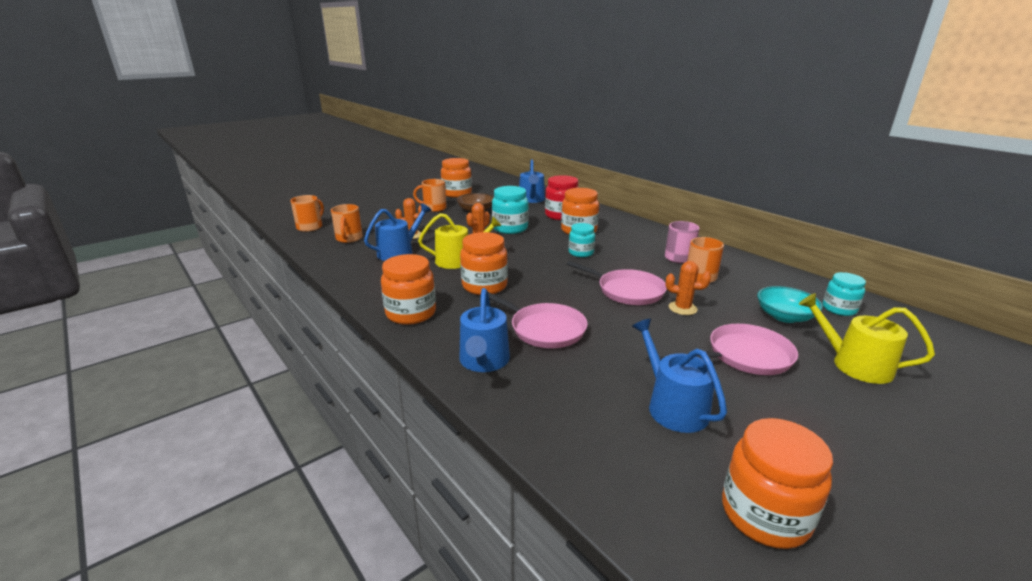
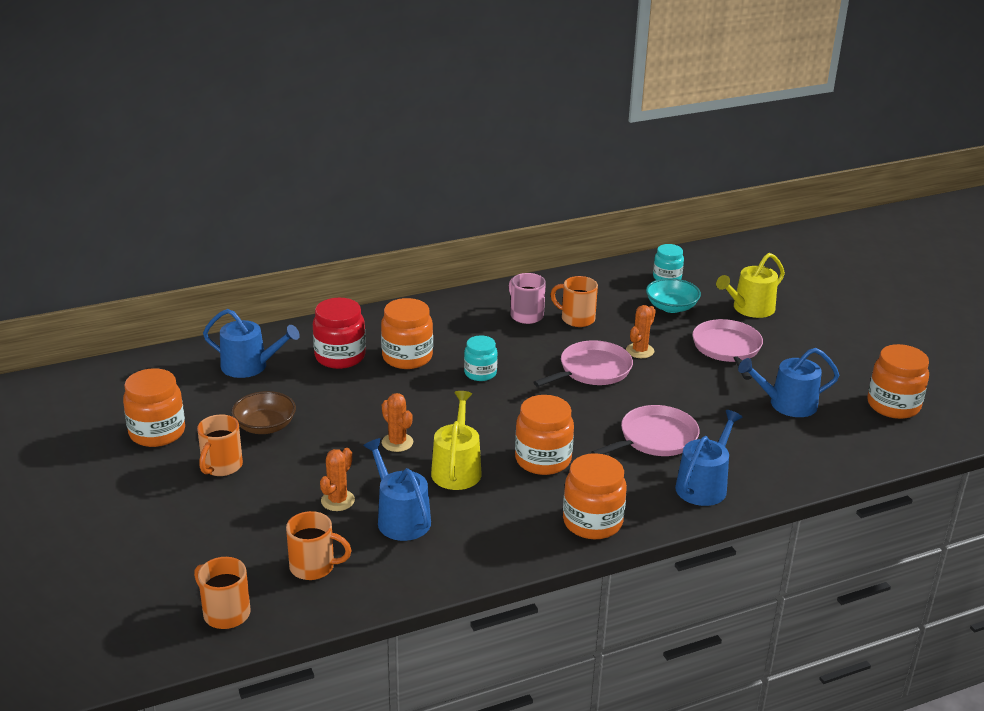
camera: 75 degrees left, 5 degrees up
(484, 361) = (704, 485): blue watering can -> blue watering can turned 75 degrees counterclockwise
(510, 228) = (364, 408): turquoise jar -> none

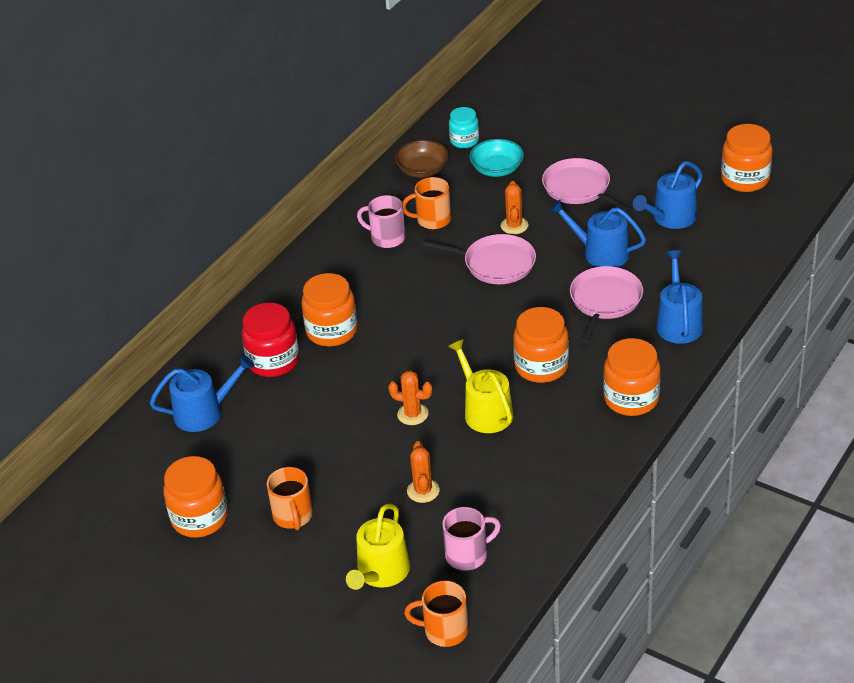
camera: 30 degrees left, 10 degrees up
(265, 426) = (286, 460): brown bowl -> brown bowl (423, 170)
(314, 567) = (468, 555): orange mug -> pink mug
(400, 518) = (488, 477): blue watering can -> blue watering can (600, 253)
(480, 373) = (409, 314): turquoise jar -> none
(592, 370) = (495, 264): pink pan -> pink pan turned 90 degrees clockwise
(749, 309) = (559, 140): yellow watering can -> yellow watering can (381, 573)

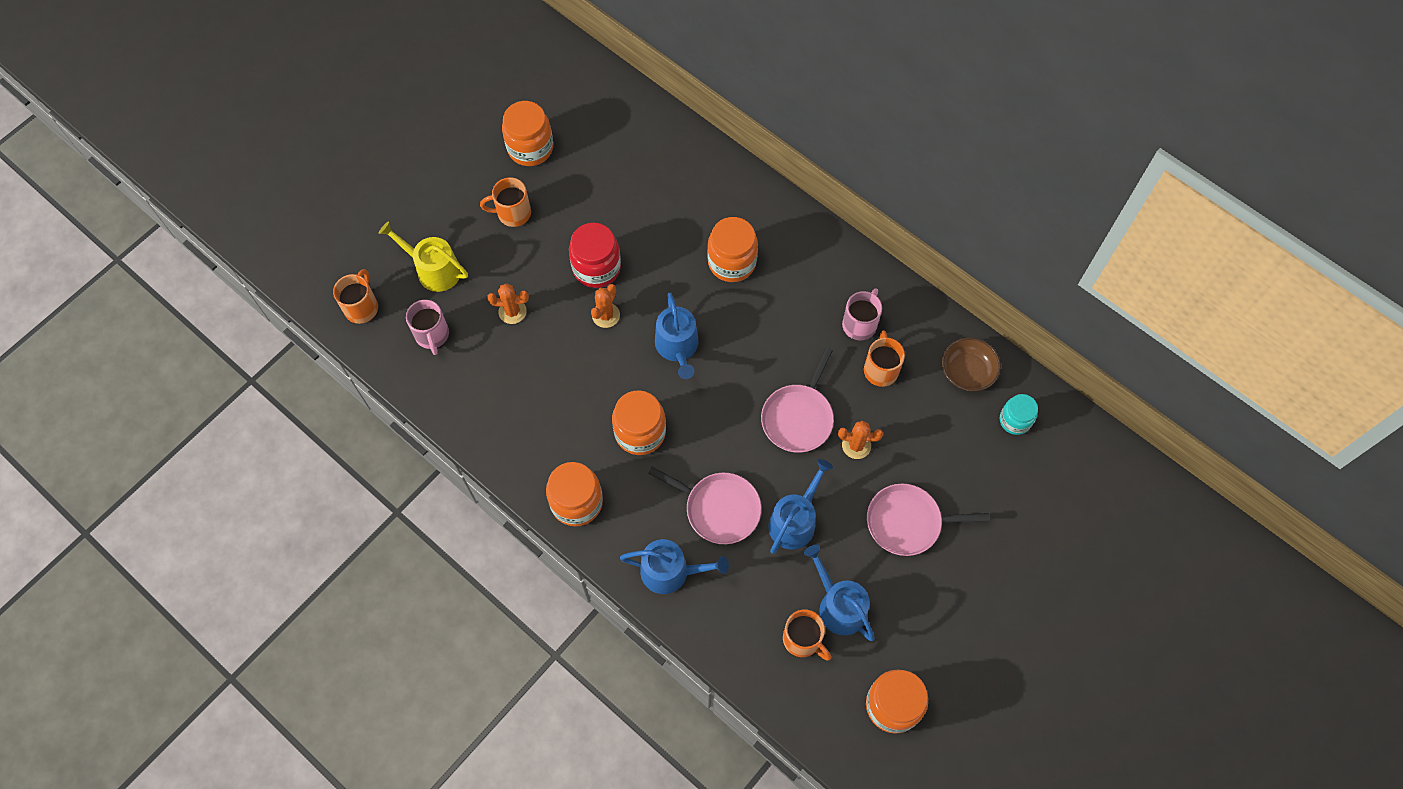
camera: 95 degrees right, 25 degrees up
(204, 412) = (651, 156): blue watering can -> blue watering can (677, 347)
(273, 361) = (702, 212): red jar -> red jar (596, 268)
(485, 411) = (594, 374): yellow watering can -> none
(497, 169) = (956, 445): turquoise bowl -> none
(579, 188) = (908, 522): pink pan -> pink pan turned 150 degrees counterclockwise
(710, 234) = (803, 640): none -> orange mug

